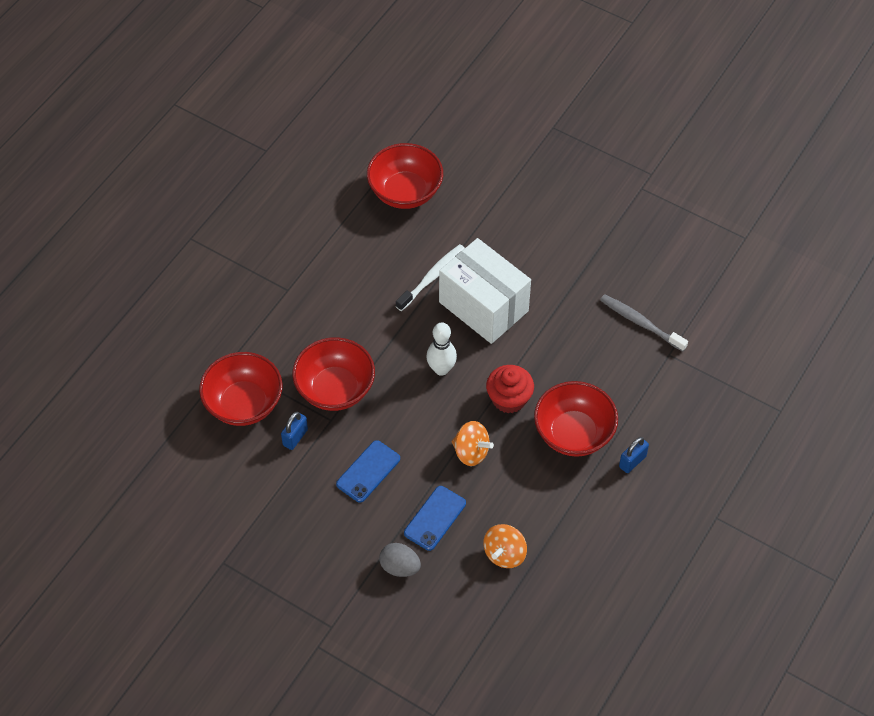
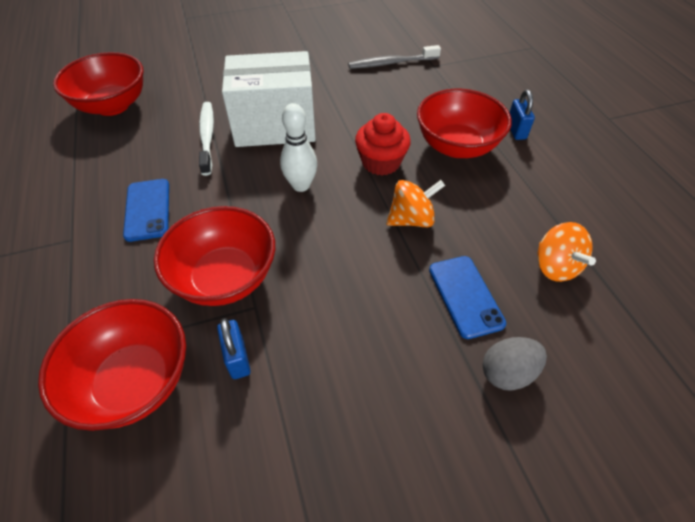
camera: 50 degrees left, 5 degrees down
(368, 471) = (353, 317): blue phone -> blue phone (147, 209)

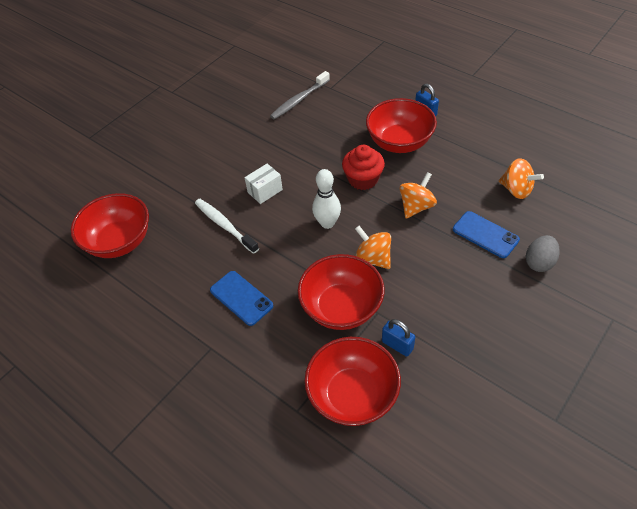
camera: 30 degrees left, 0 degrees up
(275, 126) = (265, 191): white box -> white box, size x0.43
(310, 246) = (373, 258): none -> orange spinning top

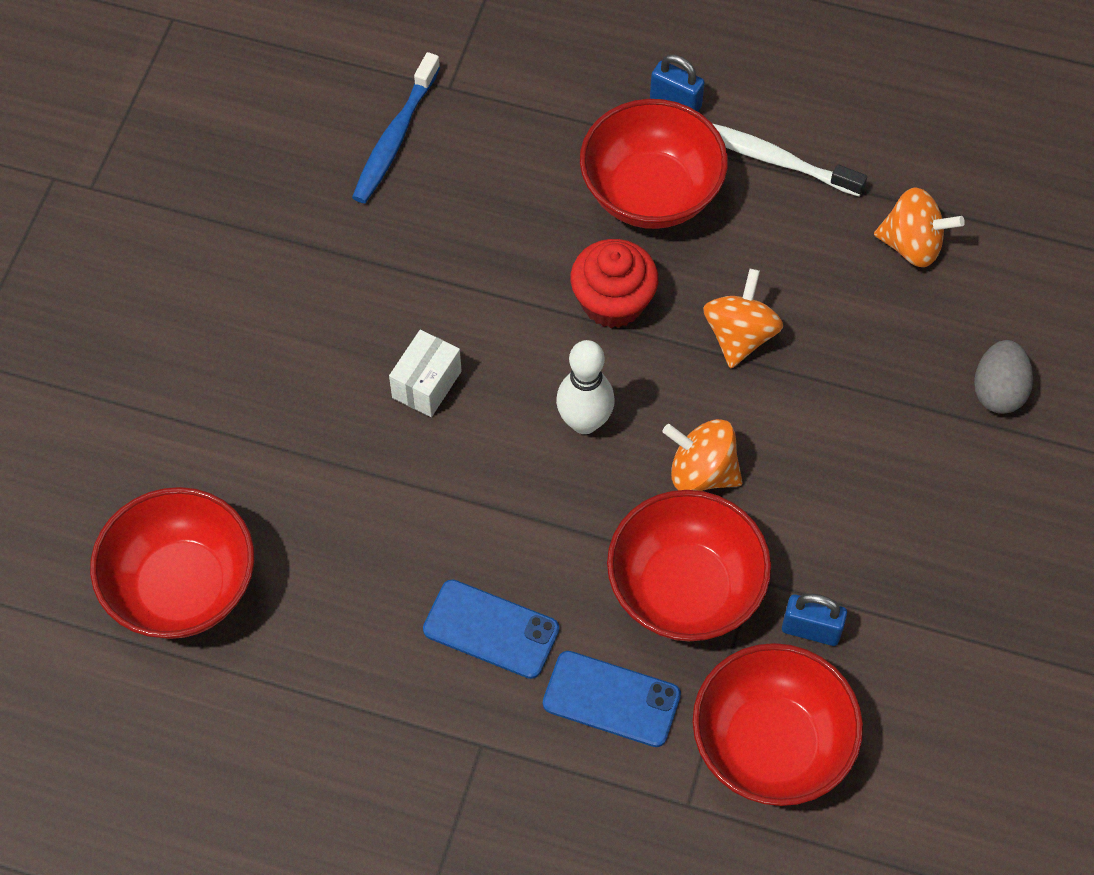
camera: 25 degrees left, 10 degrees up
(224, 225) = (382, 486): white toothbrush -> white toothbrush (773, 159)
(299, 100) = (395, 137): grey toothbrush -> blue toothbrush
(485, 235) = (887, 361): blue phone -> blue phone (611, 699)

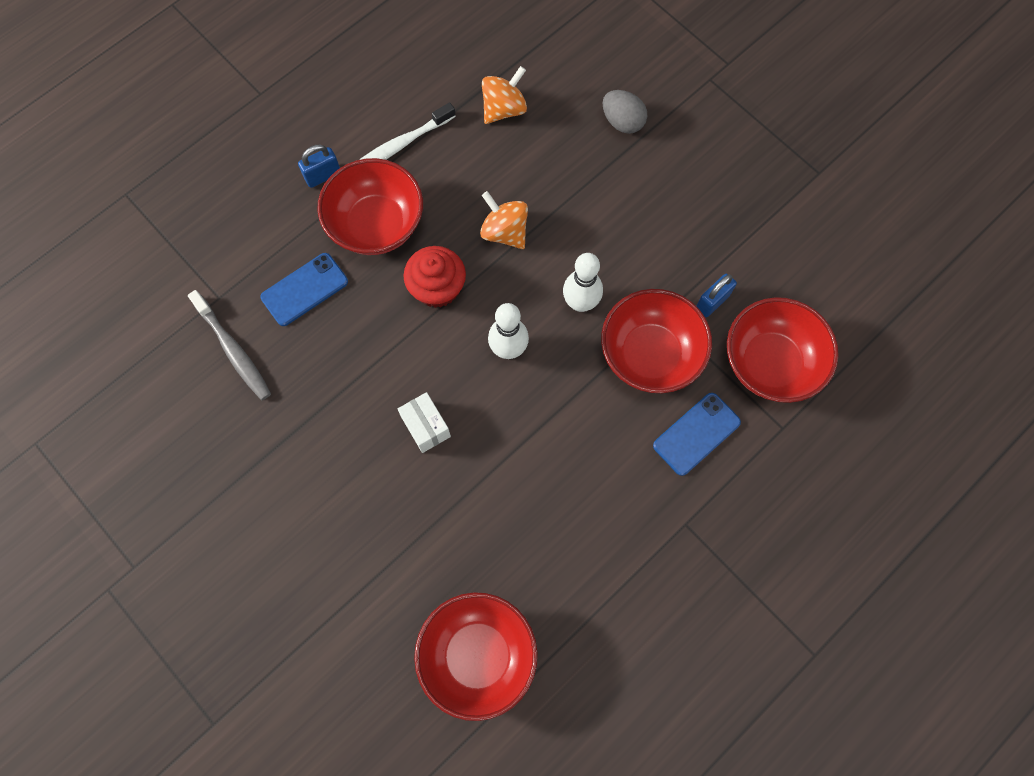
camera: 60 degrees left, 10 degrees up
(395, 137) = (233, 350): blue toothbrush -> grey toothbrush
(491, 629) = (614, 478): blue phone -> blue phone (304, 289)
(702, 472) = (580, 303): orange spinning top -> white bowling pin

